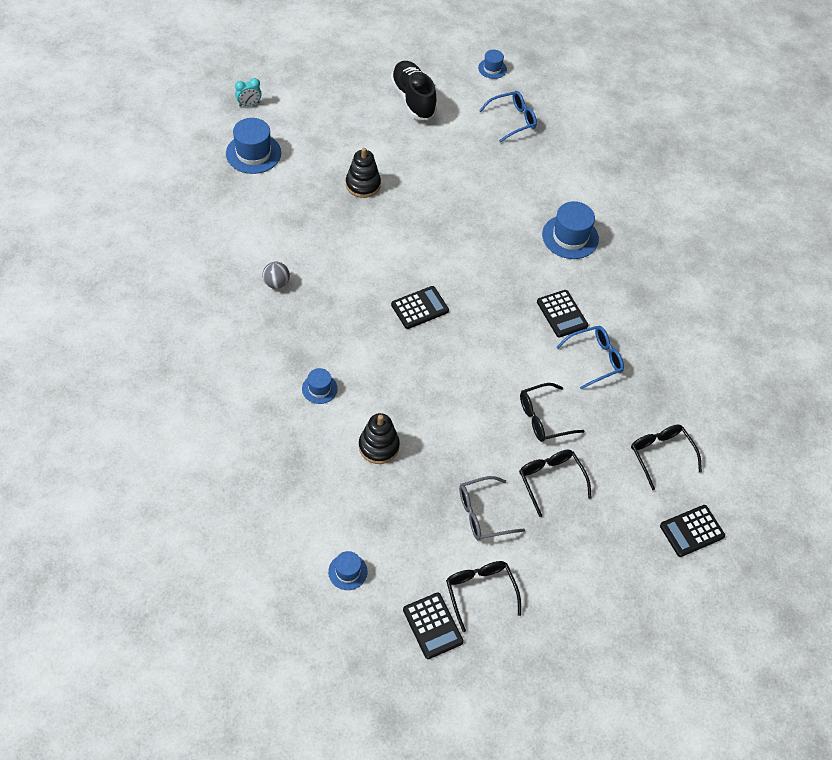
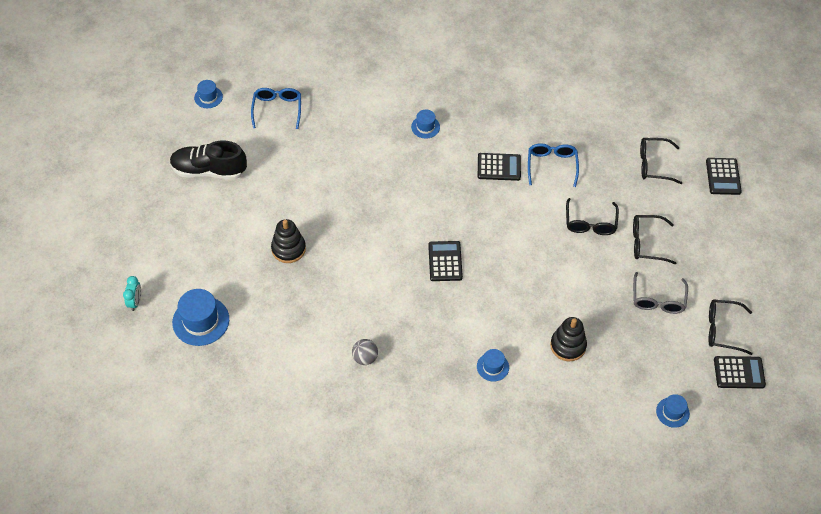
camera: 60 degrees left, 0 degrees up
(570, 237) = (425, 127): blue hat -> blue hat, size x0.56

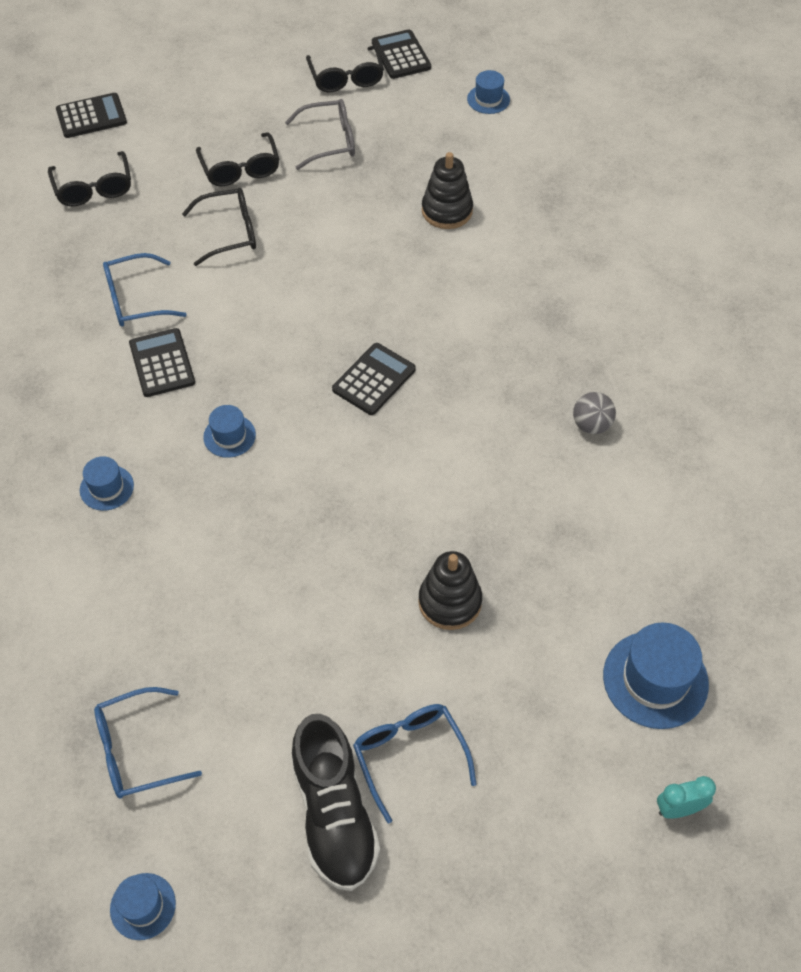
camera: 110 degrees left, 0 degrees up
(219, 206) = (410, 756): none -> blue glasses
(445, 261) = (374, 379): black calculator -> black calculator turned 150 degrees clockwise
(492, 367) = (522, 278): blue hat -> blue hat (229, 436)

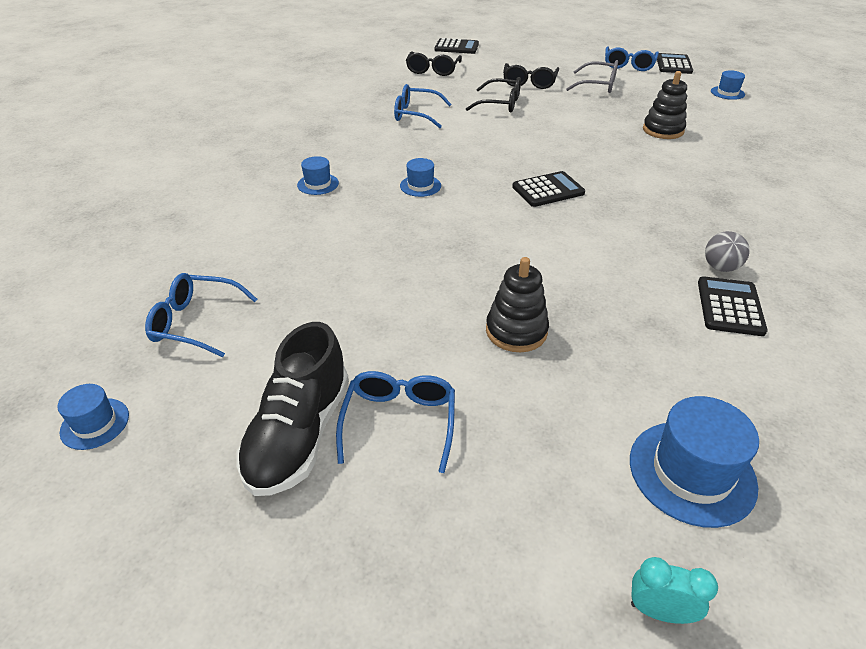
camera: 30 degrees right, 15 degrees down
(162, 363) = (407, 143): black calculator -> black calculator (730, 307)
(346, 77) = (628, 65): black glasses -> blue glasses

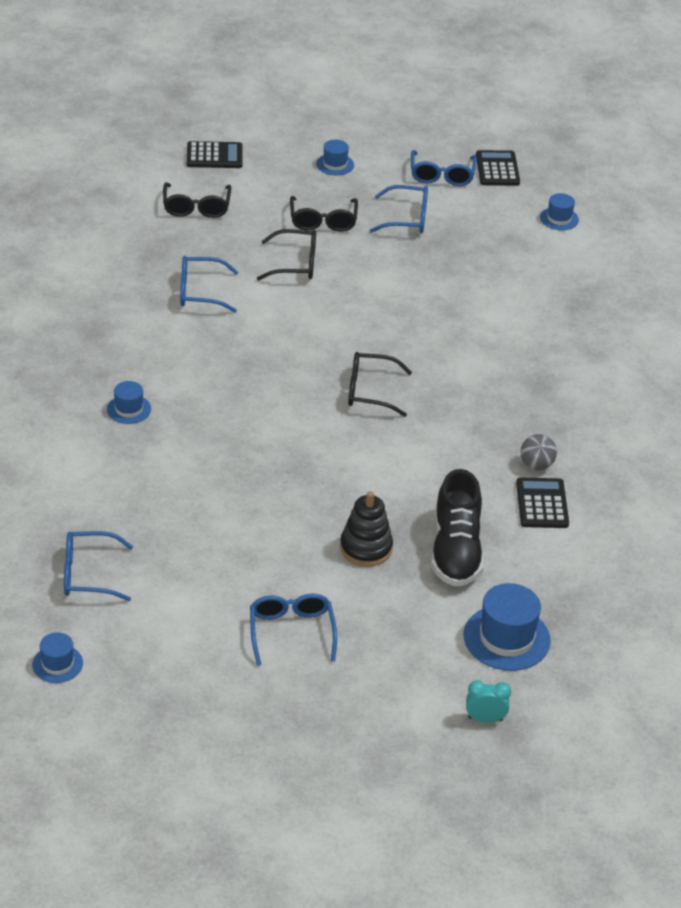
camera: 15 degrees left, 0 degrees up
(299, 434) = (219, 650): black shoe -> black shoe (455, 551)
(420, 186) = (238, 400): blue hat -> blue hat (335, 164)
(548, 190) = (370, 391): black calculator -> black glasses
(597, 85) = (406, 218): grey glasses -> blue glasses
(663, 130) = (485, 290): black stacking toy -> none

